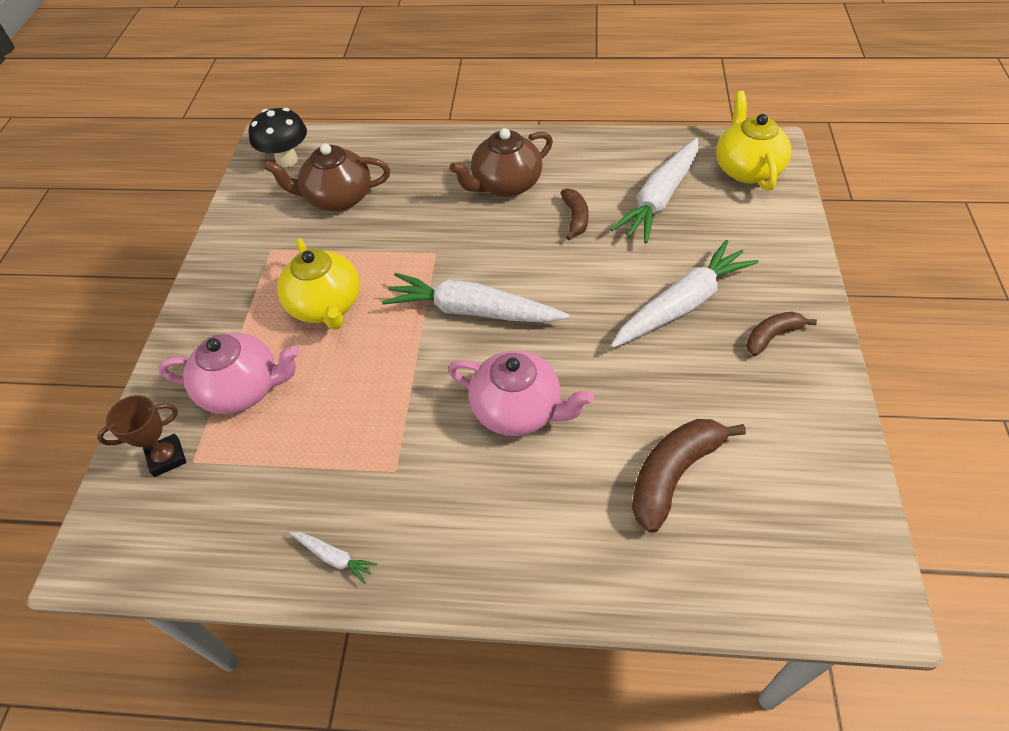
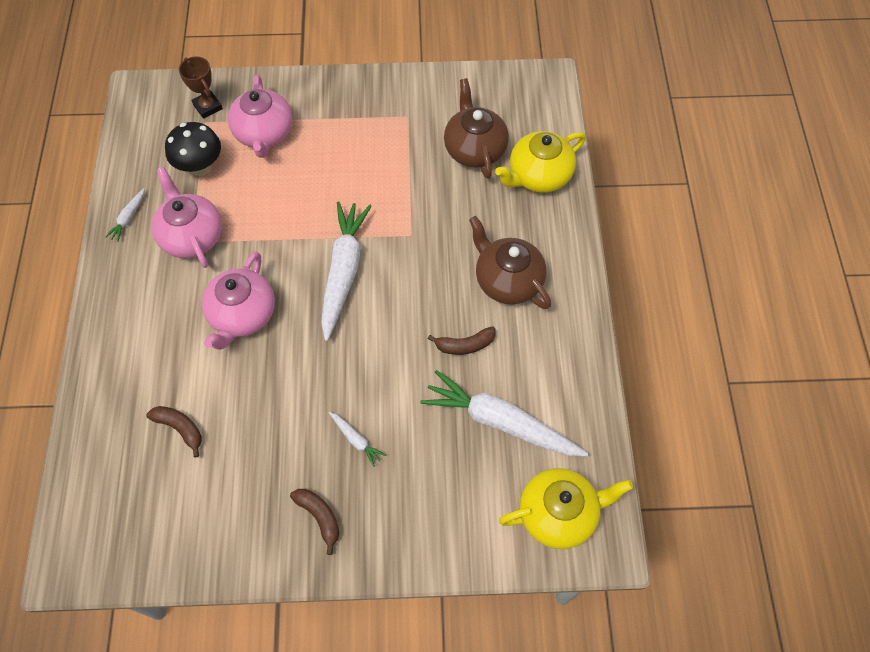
camera: 80 degrees right, 10 degrees up
(287, 160) = (522, 100): black mushroom -> black mushroom (200, 167)
(326, 306) = (346, 167): yellow teapot -> yellow teapot (538, 176)
(386, 471) = (192, 236): none -> pink teapot
(673, 474) = (180, 428): brown banana -> brown banana, size x0.59
(682, 305) = (356, 440): white carrot -> white carrot, size x0.43

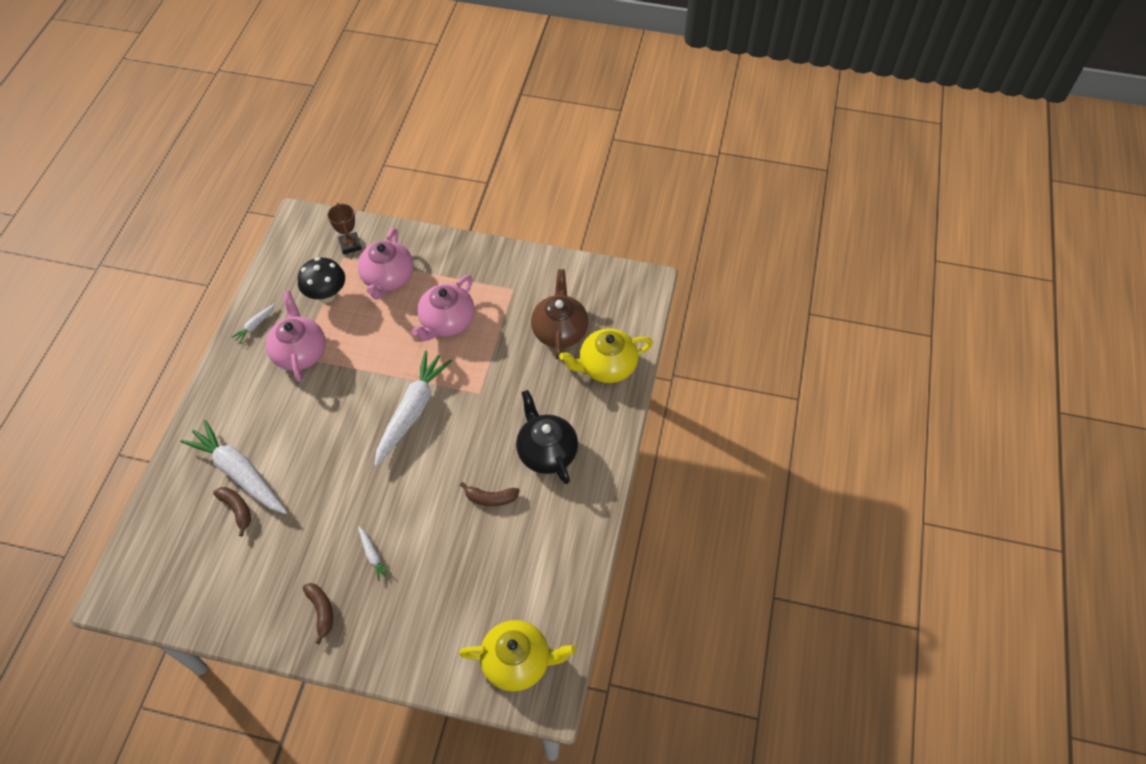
camera: 15 degrees right, 5 degrees down
(242, 315) = (317, 428): pink teapot -> pink teapot (447, 322)
(500, 422) = (497, 571): white carrot -> white carrot (239, 473)
(507, 280) = (546, 451): brown teapot -> black teapot

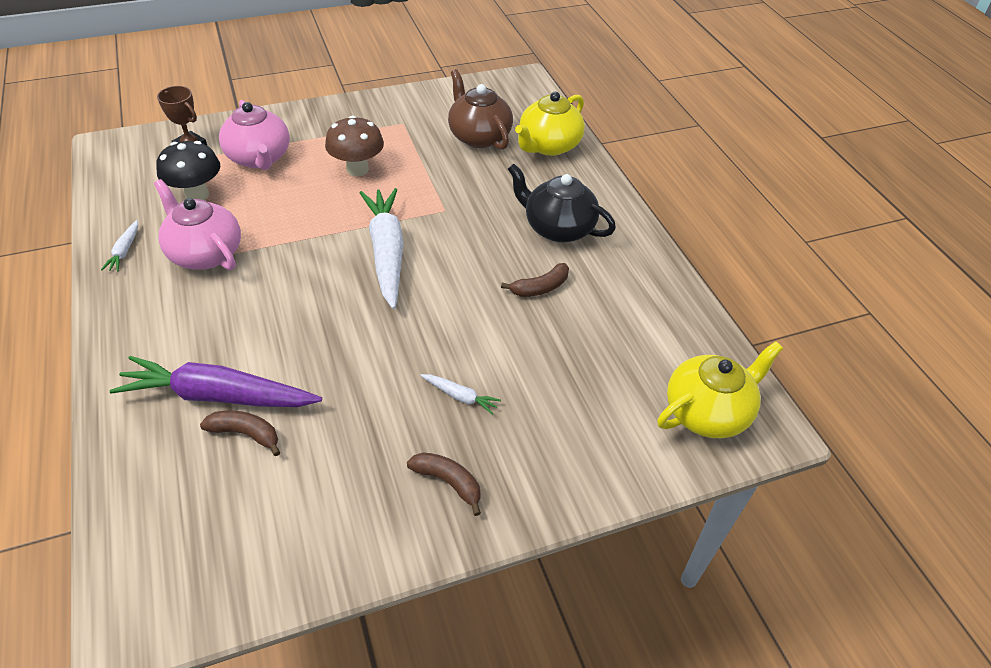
camera: 35 degrees left, 10 degrees down
(239, 473) = (218, 396): white carrot -> purple carrot
(447, 322) = (357, 169): pink teapot -> brown mushroom

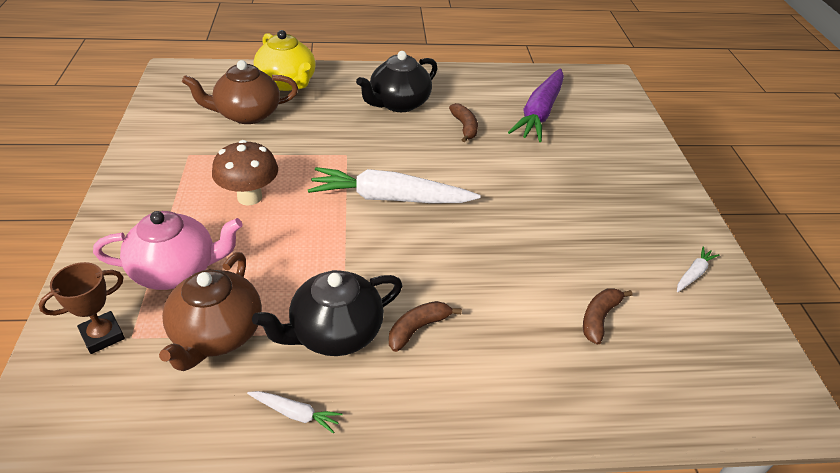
camera: 75 degrees left, 5 degrees down
(197, 194) = (216, 334): black mushroom -> brown teapot
(205, 253) = (334, 333): pink teapot -> black teapot
(218, 396) = (551, 335): purple carrot -> purple carrot (539, 113)
(448, 482) = (650, 209): brown banana -> brown banana (418, 328)
(460, 396) = (571, 188): white carrot -> white carrot (693, 274)
(708, 412) = (595, 92): yellow teapot -> none

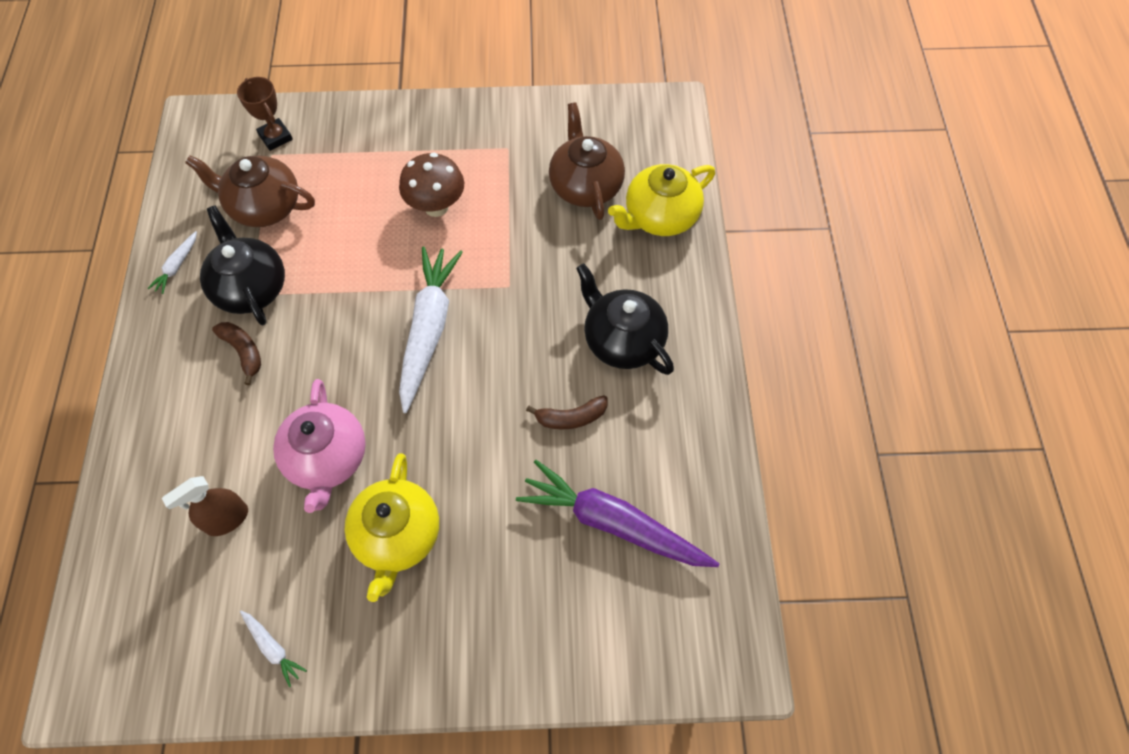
camera: 95 degrees right, 20 degrees up
(176, 270) = (340, 168): pink teapot -> pink teapot (327, 459)
(580, 209) = (397, 536): none -> yellow teapot
(599, 318) = (227, 519): brown banana -> brown spray bottle

